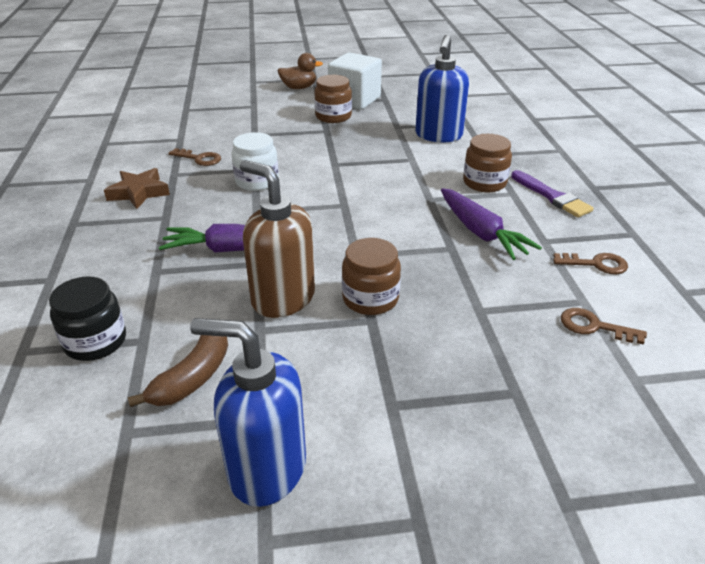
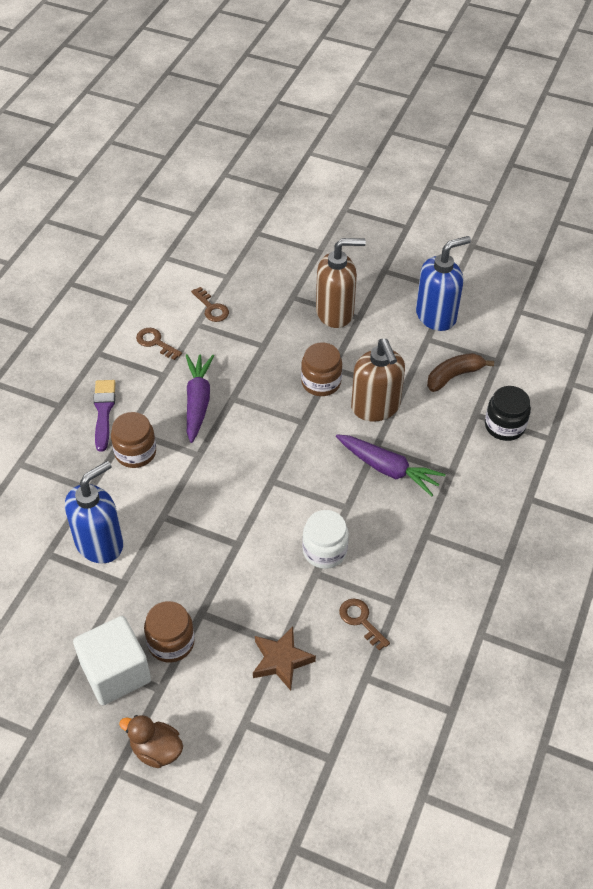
camera: 150 degrees left, 15 degrees up
(139, 192) = (438, 585): brown star -> brown star (281, 660)
(266, 469) = (436, 315): blue soap dispenser -> blue soap dispenser turned 75 degrees counterclockwise
(432, 396) = (335, 312): none -> brown soap dispenser

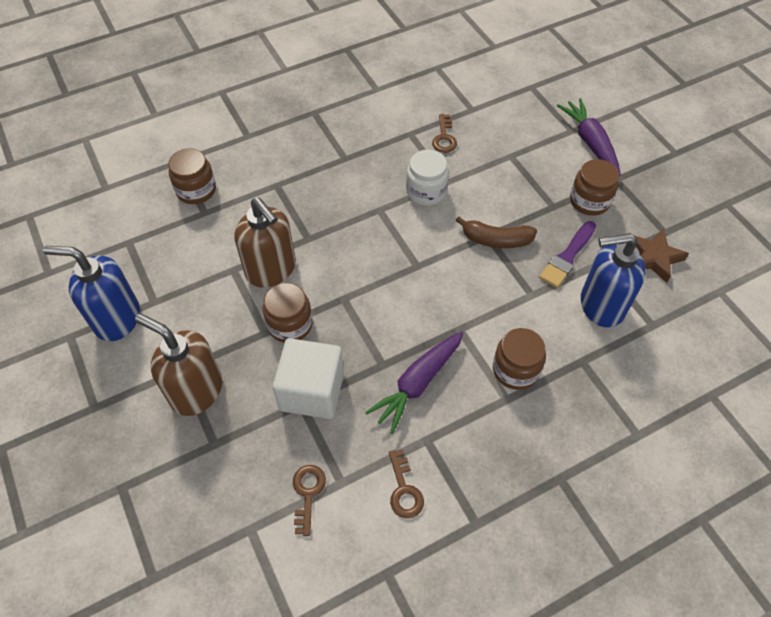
camera: 140 degrees left, 5 degrees up
(104, 412) = (518, 437): purple brush -> purple brush (567, 257)
(116, 672) = (643, 206): white cube -> white cube (312, 391)
(156, 750) = (641, 149): brown duck -> none
(281, 660) = (519, 147): brown star -> brown star (653, 258)
(375, 407) = (271, 270): brown soap dispenser -> brown soap dispenser turned 120 degrees clockwise
(388, 469) = (318, 216): purple carrot -> purple carrot (590, 142)
(454, 376) = (178, 253): brown banana -> brown banana (496, 240)
(504, 426) = (196, 190): black jar -> brown jar

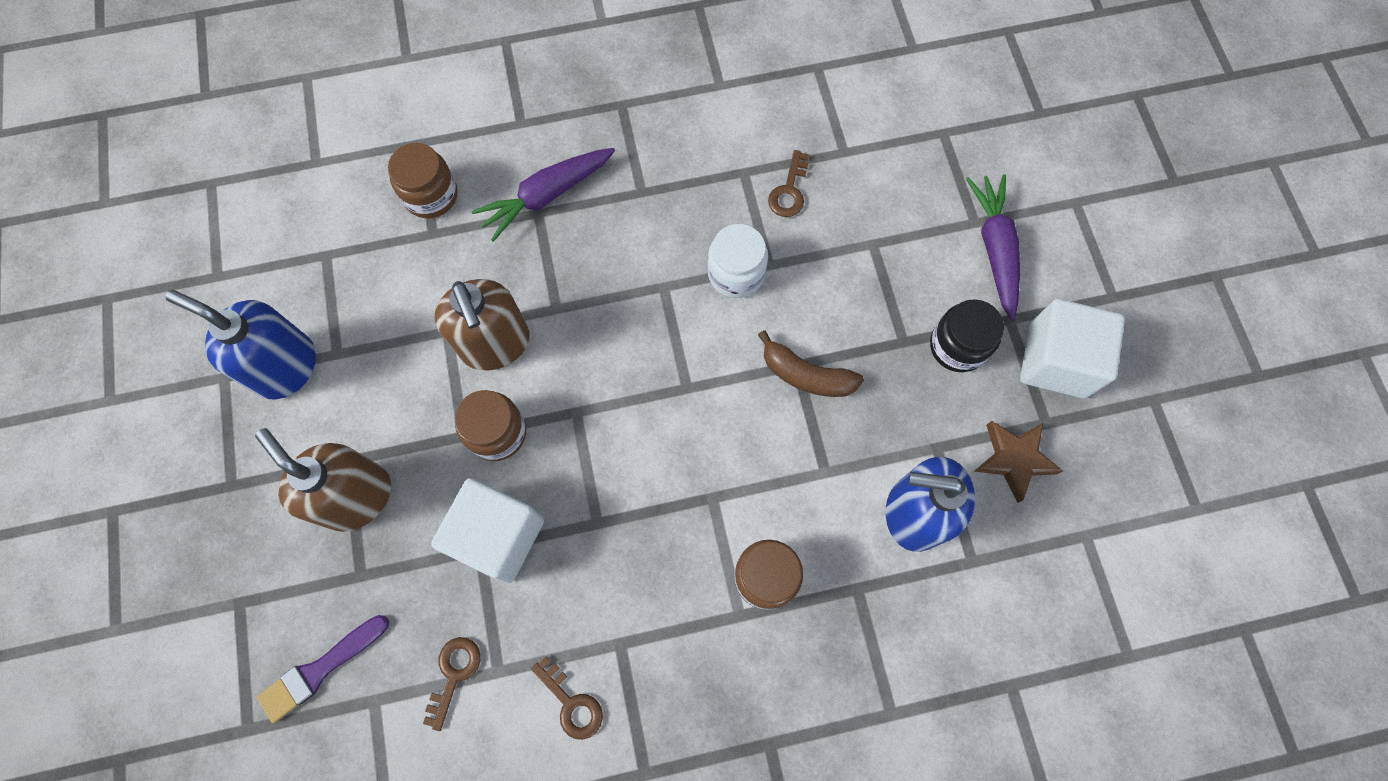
camera: 15 degrees right, 15 degrees up
(404, 489) = (571, 703): brown key -> brown key turned 45 degrees counterclockwise
(417, 383) = (633, 562): purple carrot -> purple carrot (546, 196)
(567, 257) = (895, 426): purple brush -> purple brush (320, 669)
(589, 201) = (957, 346): brown jar -> black jar
(656, 196) = (1056, 361): none -> white cube

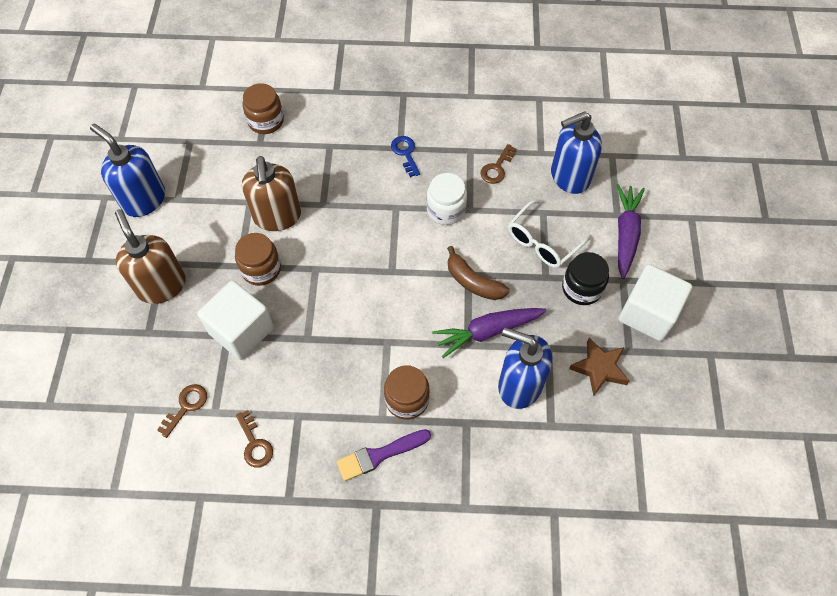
camera: 15 degrees right, 10 degrees down
(320, 669) = (105, 381): purple brush -> purple brush (380, 455)
(546, 196) = (338, 137): purple carrot -> purple carrot (487, 331)
(652, 199) = (405, 153): none -> blue key
(885, 288) = (543, 241): none -> white glasses
(893, 180) = (569, 176): none -> blue soap dispenser

